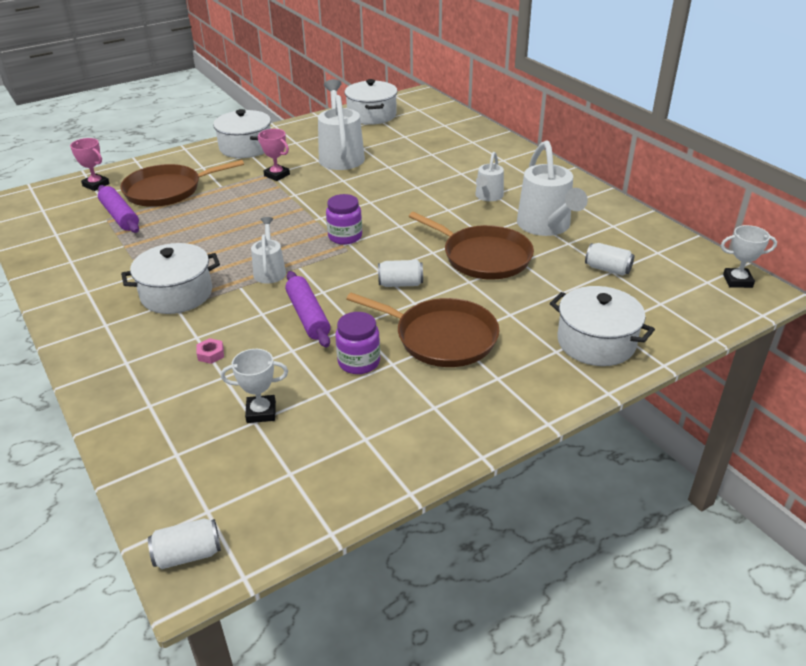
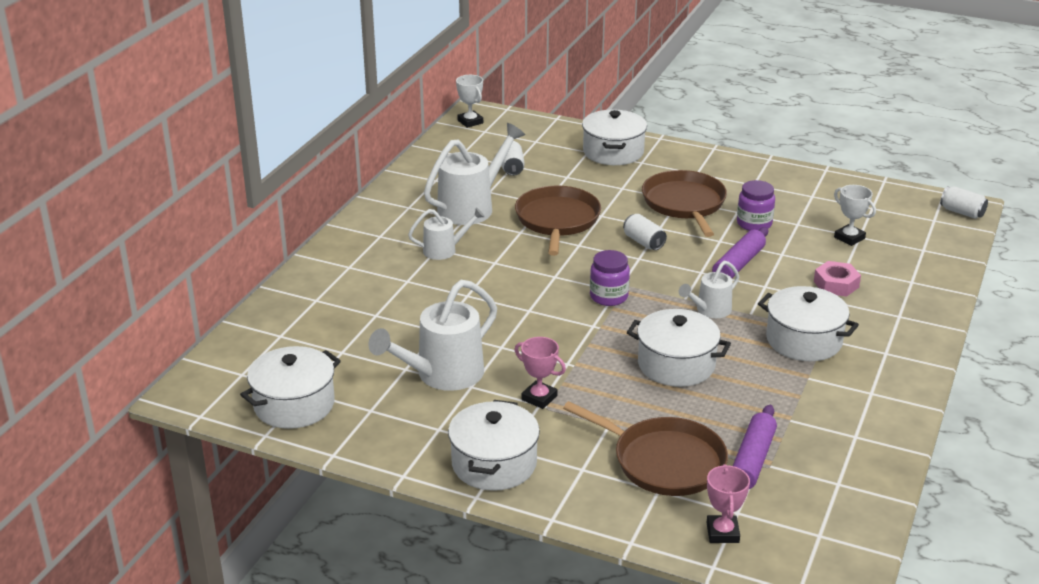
camera: 125 degrees left, 5 degrees down
(211, 354) = (836, 284): pink nut -> pink nut, size x1.69
(235, 230) = (676, 365): none -> white pot
(277, 175) = (539, 398): pink trophy -> pink trophy turned 60 degrees counterclockwise

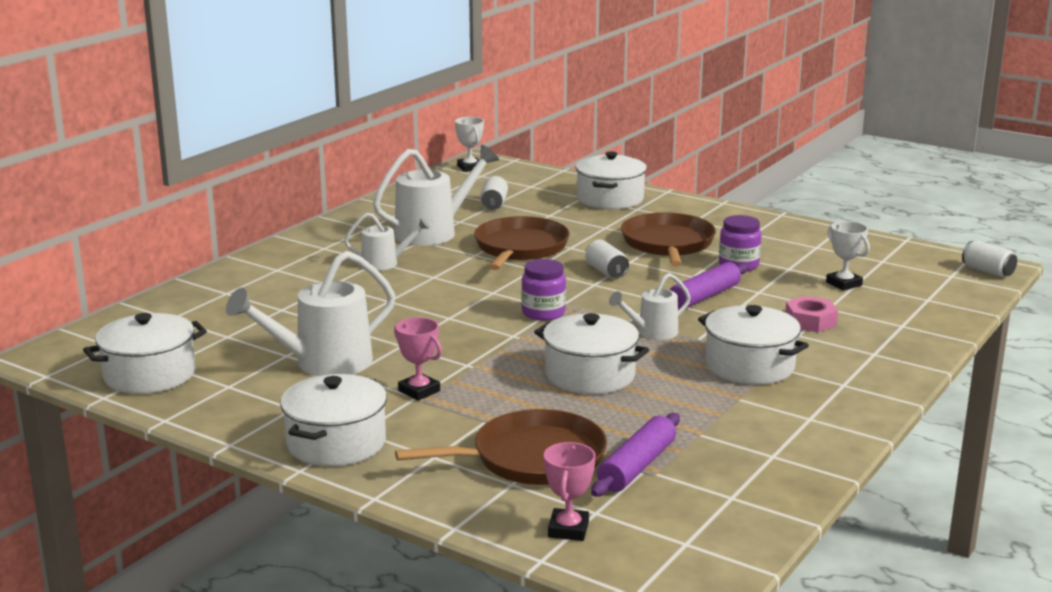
camera: 10 degrees right, 10 degrees down
(664, 461) = (532, 458): brown pan -> brown pan turned 60 degrees counterclockwise

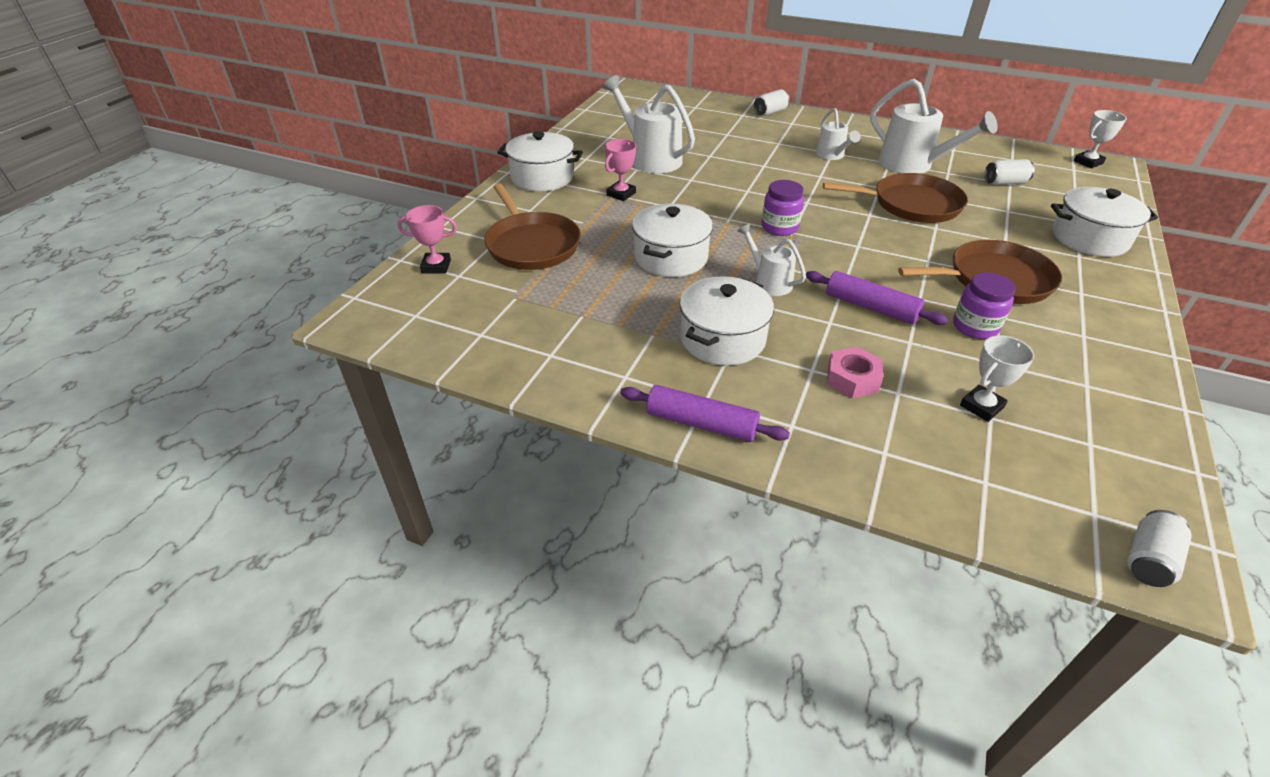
camera: 80 degrees right, 20 degrees up
(149, 375) = (616, 115): white pot -> none
(606, 271) = (892, 250): white can -> white can (770, 112)
(637, 466) = (524, 288): purple rolling pin -> purple rolling pin (701, 423)

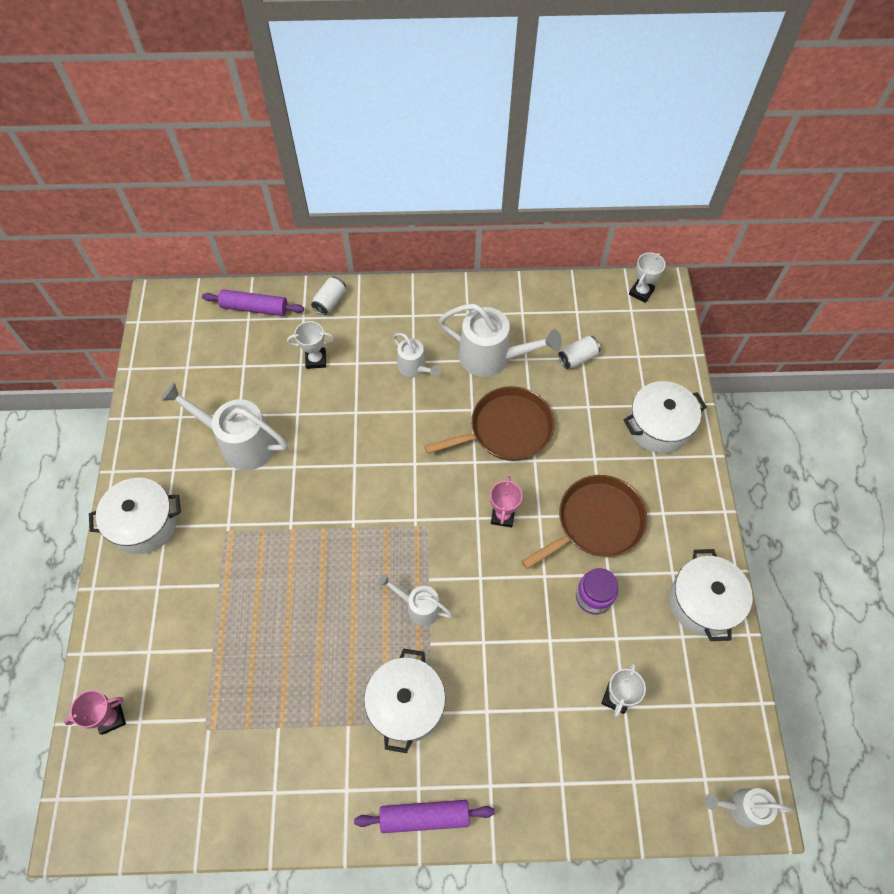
camera: 25 degrees left, 20 degrees up
(531, 244) = (186, 643): brown pan -> none
(621, 194) = (236, 521): pink trophy -> pink trophy (502, 516)
(671, 257) = (322, 607): white pot -> white pot (703, 602)
(742, 135) = (316, 360): none -> white trophy
(779, 227) = (402, 517): purple jar -> none
(852, 378) = (519, 708): pink nut -> none
(870, 307) = (509, 606): purple rolling pin -> purple rolling pin (254, 308)
(1148, 560) = (740, 807): white can -> white watering can

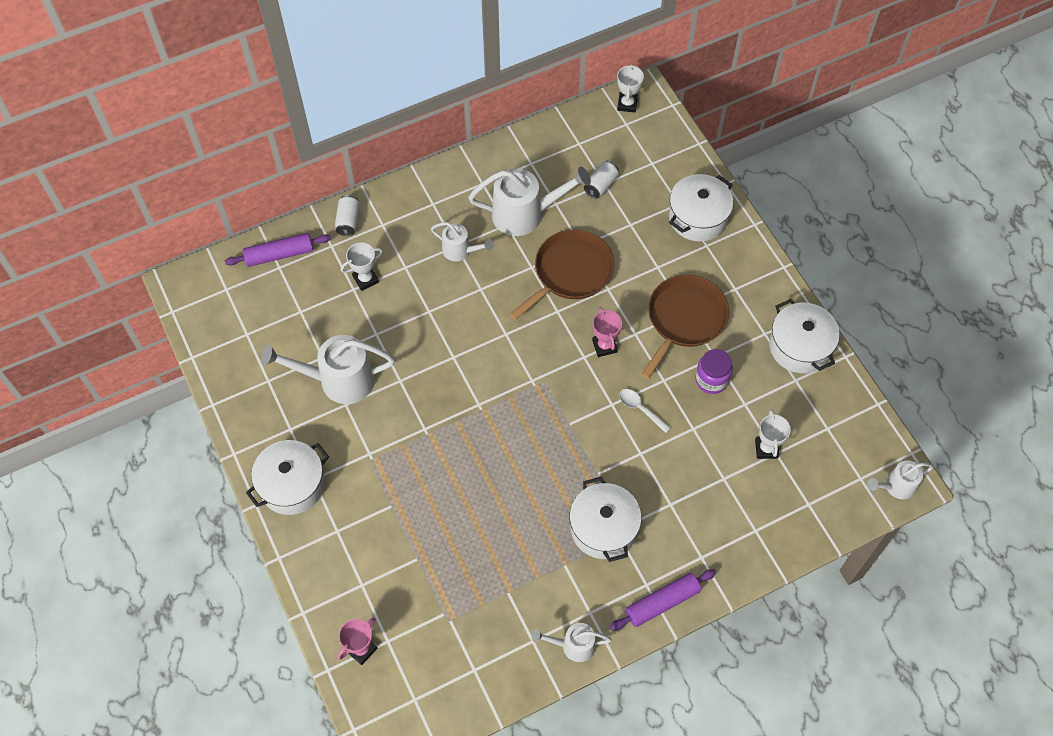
camera: 25 degrees left, 0 degrees up
(418, 606) = (572, 449): white watering can -> white watering can (572, 645)
(506, 595) = (640, 409): none -> white spoon

